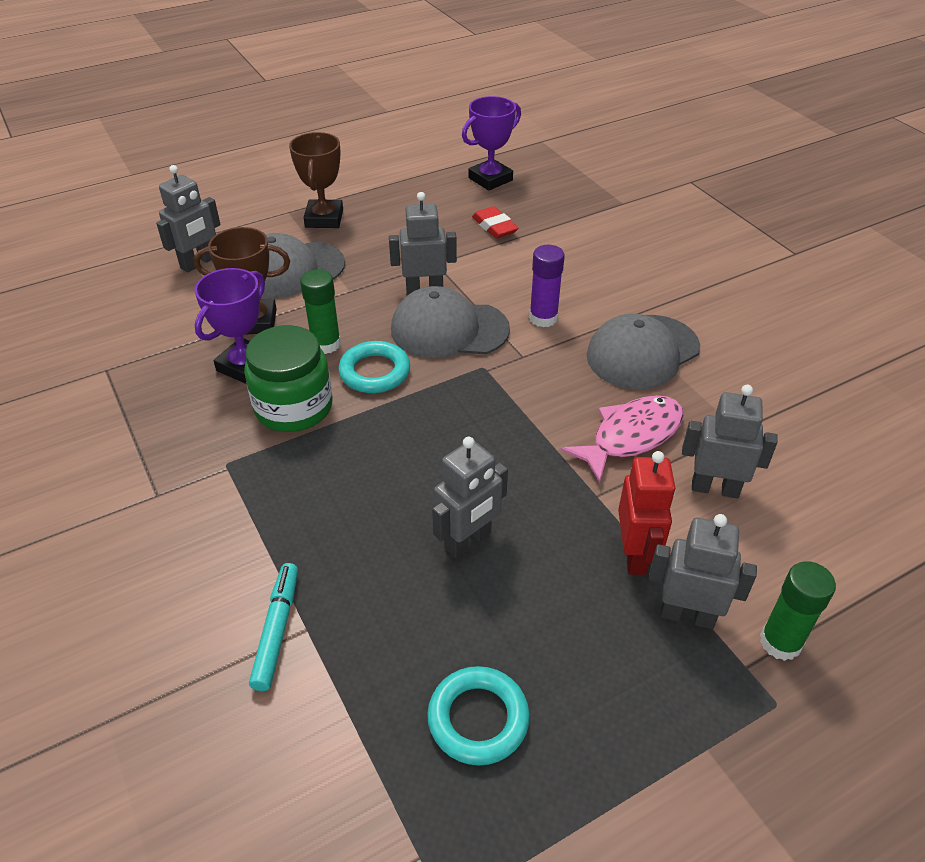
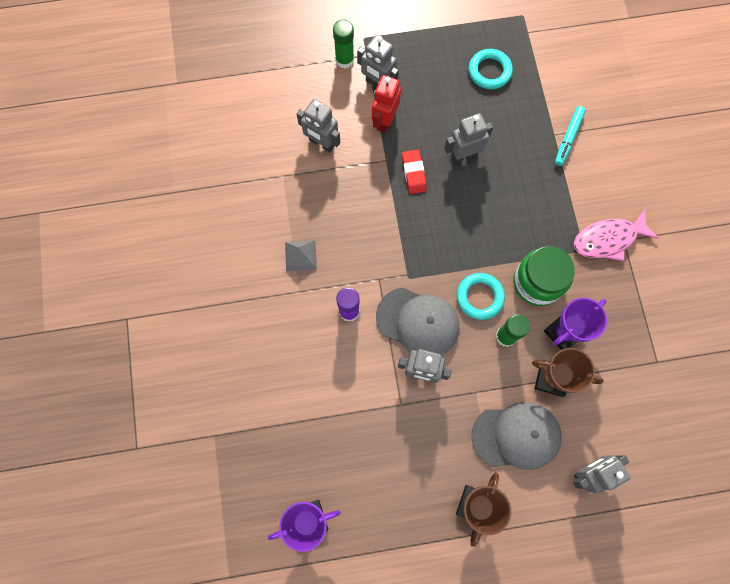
camera: 160 degrees left, 30 degrees up
(494, 227) = (336, 439): red eraser -> red eraser (414, 173)
(631, 436) = (346, 191): pink fish -> pink fish (608, 239)
(642, 352) = (300, 255): grey cap -> grey pyramid

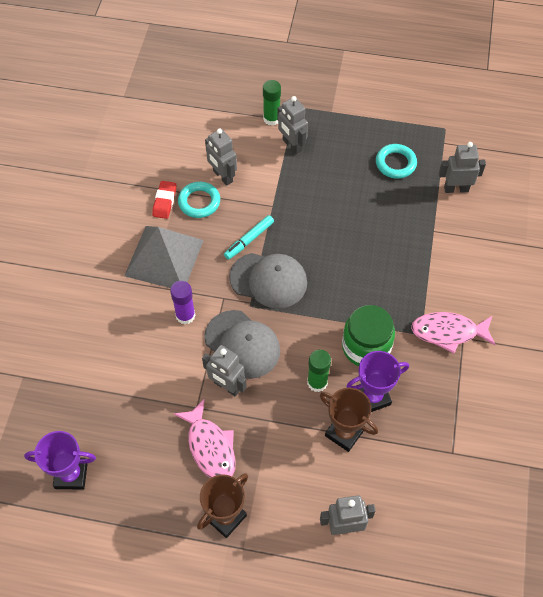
camera: 20 degrees right, 15 degrees down
(300, 255) = (164, 258): grey pyramid -> grey pyramid, size x2.19
(384, 121) = (285, 175): red robot -> none
(414, 173) = (292, 223): red eraser -> red eraser (164, 201)
(431, 440) = (210, 447): none -> pink fish
(463, 155) = (343, 223): grey robot -> grey robot (456, 189)
(479, 297) = (307, 342): turquoise ring -> turquoise ring (199, 202)
(516, 436) = (290, 471): grey cap -> grey cap (268, 280)
(568, 138) = (445, 237): turquoise marker -> turquoise marker (249, 240)

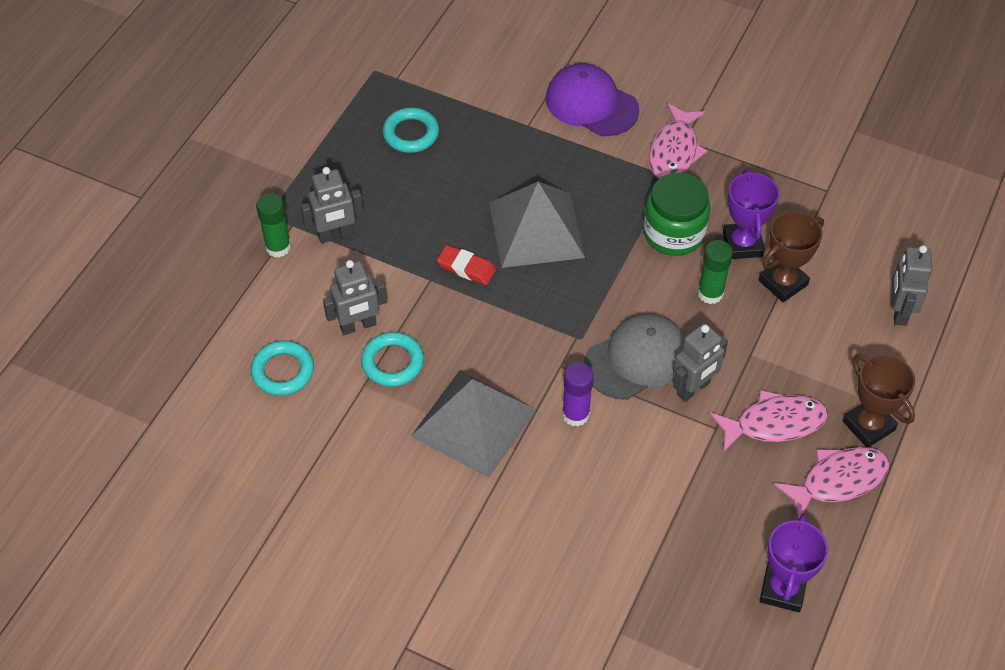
camera: 75 degrees left, 5 degrees down
(164, 201) = (376, 404): red eraser -> red eraser (466, 268)
(170, 501) = (838, 481): none -> pink fish
(177, 147) = (283, 371): none -> turquoise ring
(249, 240) = (477, 318): turquoise marker -> none
(268, 280) = (548, 310): grey cap -> none
(337, 257) = (536, 229): none -> grey pyramid
(456, 189) = (473, 86): grey robot -> none
(472, 266) = (591, 104): none -> purple cap

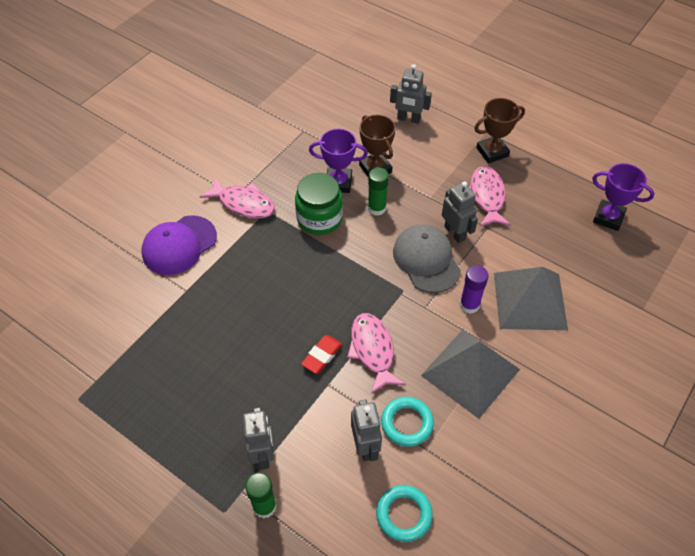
camera: 80 degrees left, 0 degrees up
(411, 134) = (165, 378): turquoise ring -> none
(536, 229) = (294, 302): grey pyramid -> grey pyramid (529, 301)
(838, 481) = (531, 175): pink fish -> pink fish (372, 350)

